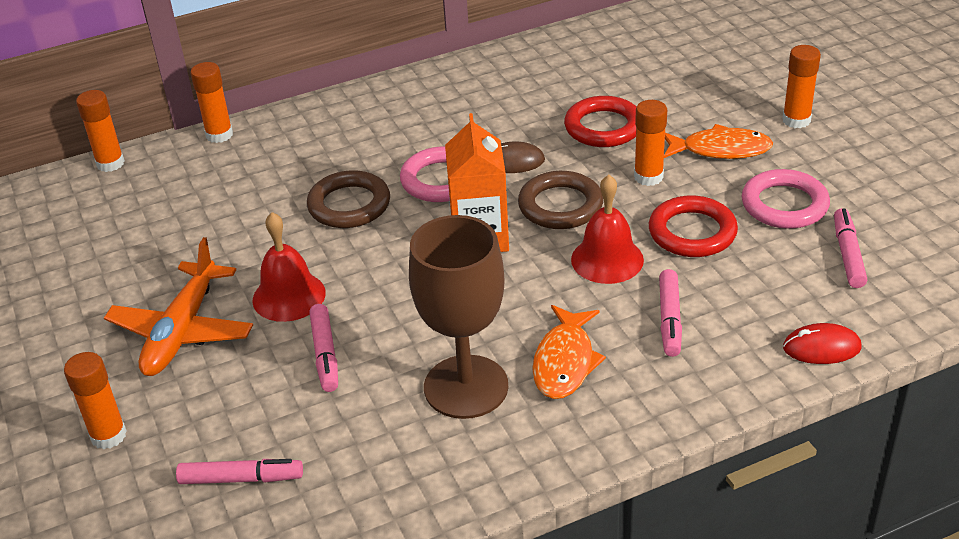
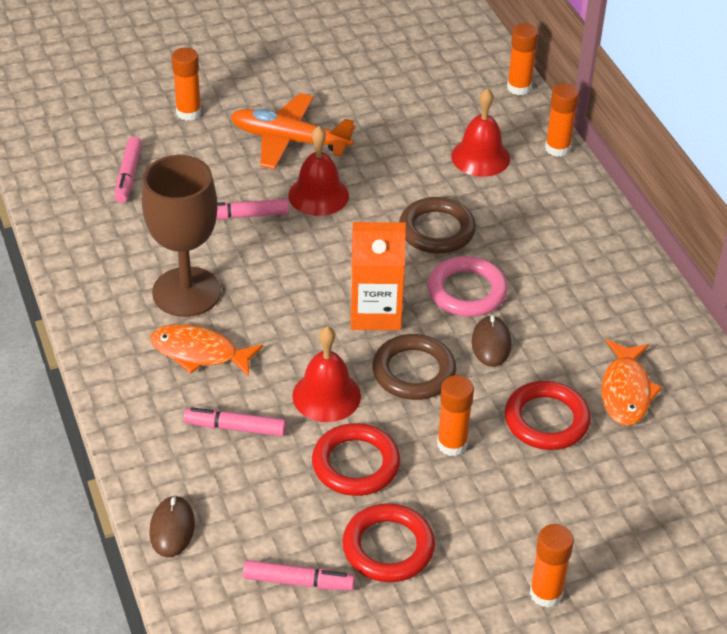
camera: 90 degrees right, 5 degrees up
(229, 183) = (480, 157): none -> red bell
(720, 149) = (494, 512): orange fish -> orange fish (626, 391)
(784, 205) = (388, 547): pink ring -> red ring
(821, 347) = (172, 528): red mouse -> brown mouse

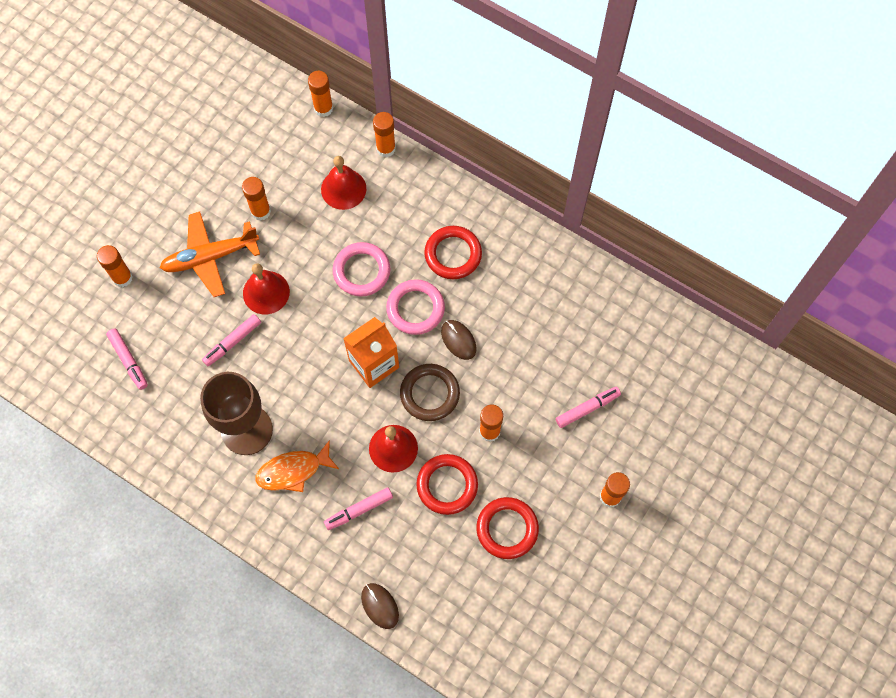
camera: 35 degrees left, 25 degrees up
(298, 582) = (476, 588): pink marker -> pink marker (587, 408)
(376, 132) = (261, 211): none -> orange glue stick
(436, 230) = (361, 271): brown ring -> pink ring
(546, 420) = (529, 375): red ring -> red ring (453, 254)
(626, 391) = (558, 322): orange fish -> none

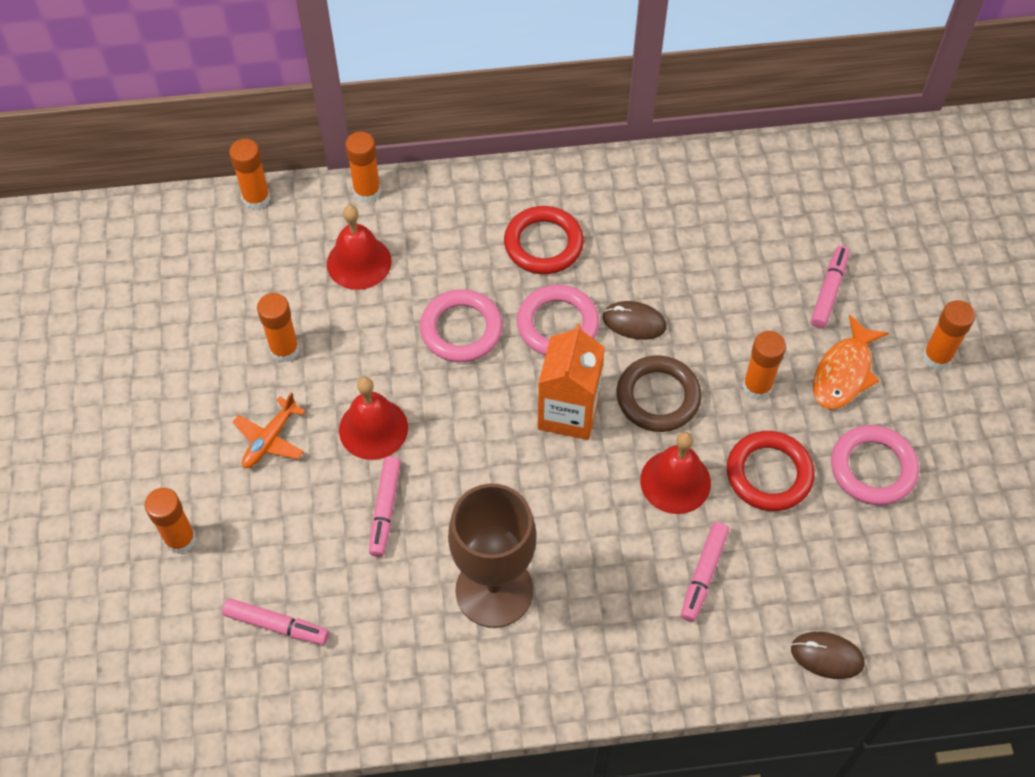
camera: 40 degrees left, 10 degrees down
(210, 257) = (270, 439): orange plane -> orange plane, size x0.57
(293, 471) = (590, 592): orange fish -> orange fish (844, 373)
(507, 529) = (873, 468): red ring -> pink ring

